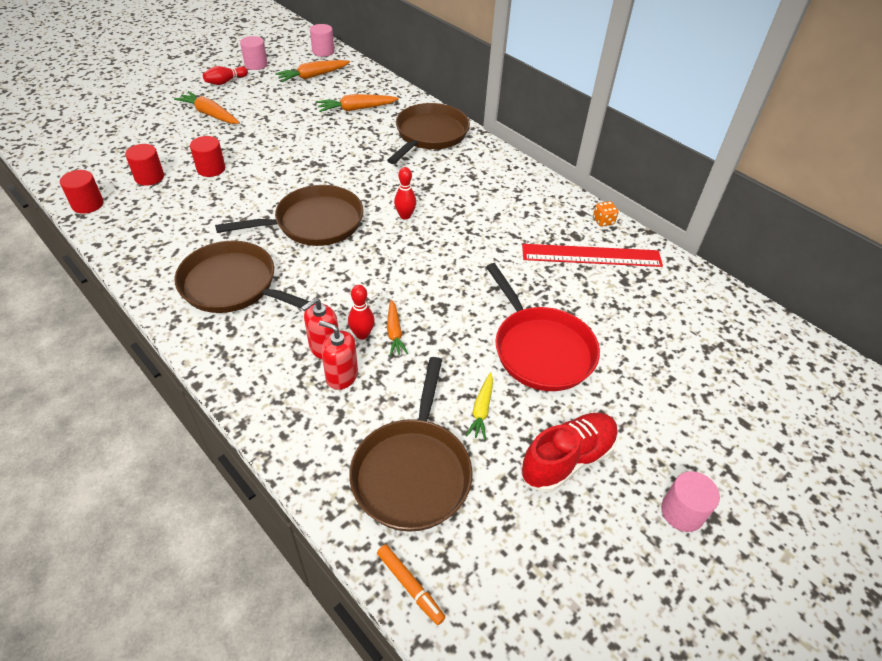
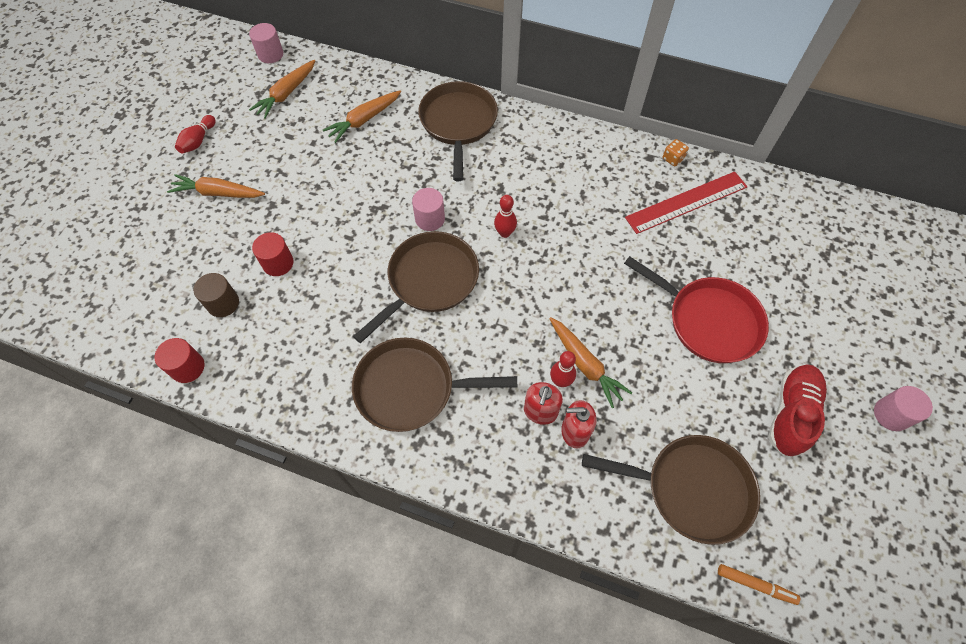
camera: 25 degrees left, 15 degrees up
(149, 177) = (223, 303): red cylinder -> brown cylinder
(256, 64) = (212, 103): pink cylinder -> pink cylinder (430, 219)
(394, 332) = (585, 365): orange carrot -> orange carrot, size x1.56
(412, 472) = (691, 489): brown pan -> brown pan turned 60 degrees counterclockwise
(481, 410) = (703, 403): yellow carrot -> none

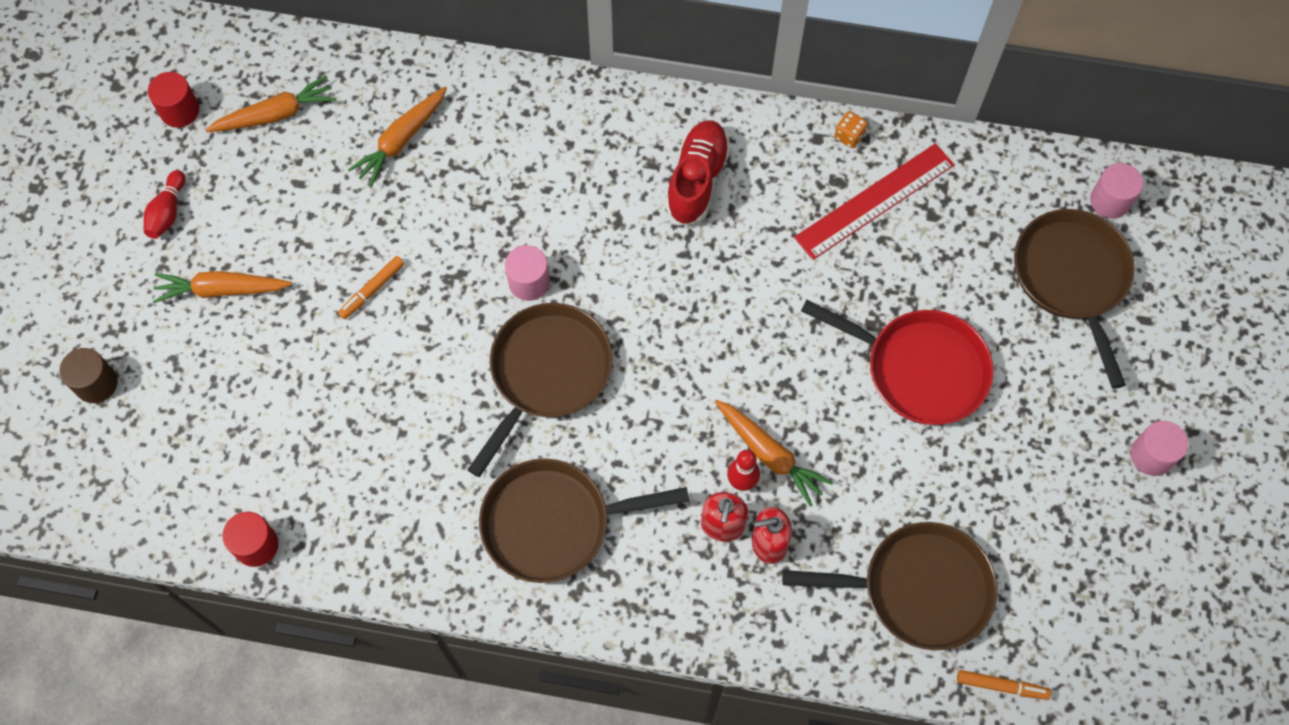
camera: 10 degrees left, 5 degrees up
(223, 303) = (277, 450): brown cylinder -> brown cylinder (96, 383)
(270, 54) = (233, 49): pink cylinder -> pink cylinder (1110, 201)
(278, 263) = (336, 381): red cylinder -> red cylinder (179, 110)
(286, 94) = (276, 114): orange carrot -> orange carrot turned 135 degrees counterclockwise
(320, 208) = (372, 290): none -> orange marker
(458, 123) = (539, 125): brown pan -> brown pan (1072, 278)
(505, 233) = (635, 287): red bowling pin -> none
(791, 414) = (1031, 475): red shoe -> red shoe (697, 180)

